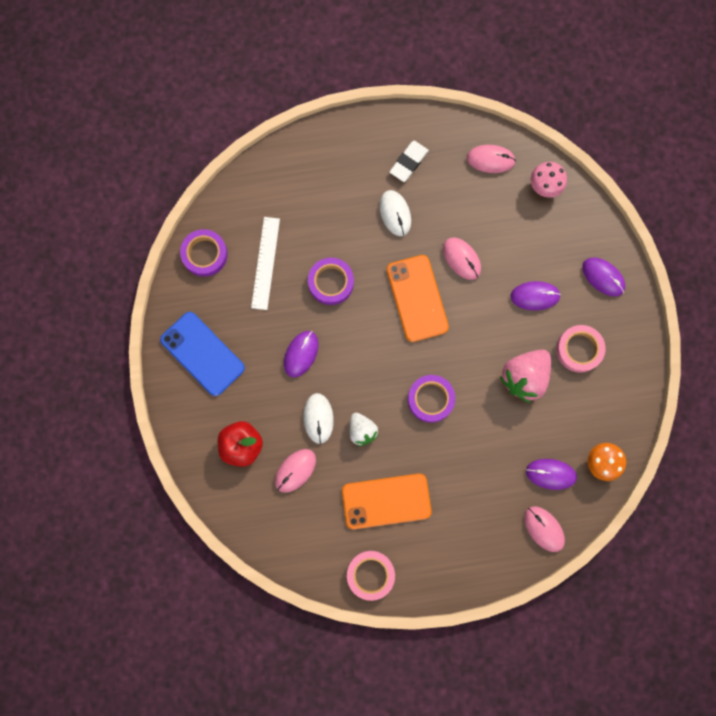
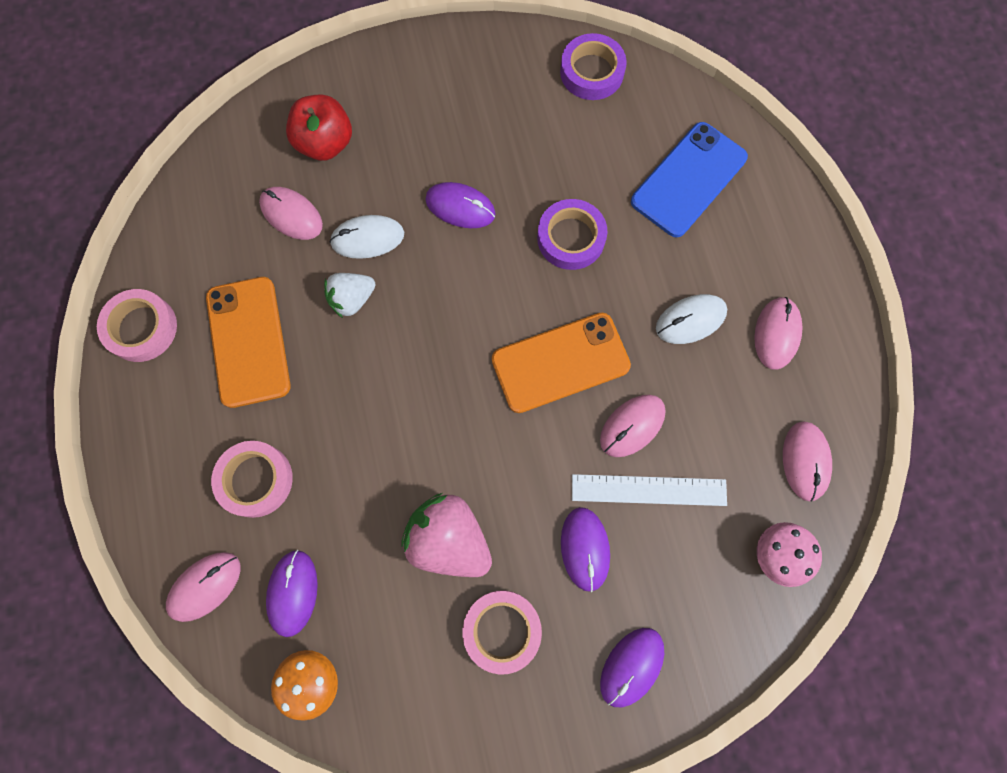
camera: 85 degrees right, 5 degrees down
(202, 354) = (450, 83): blue phone -> blue phone (688, 179)
(265, 263) = (589, 149): white ruler -> white ruler (649, 490)
(408, 162) = (776, 334): white eraser -> pink mouse
(430, 399) = (404, 394): purple tape -> none
(480, 497) = (255, 480): none -> pink tape

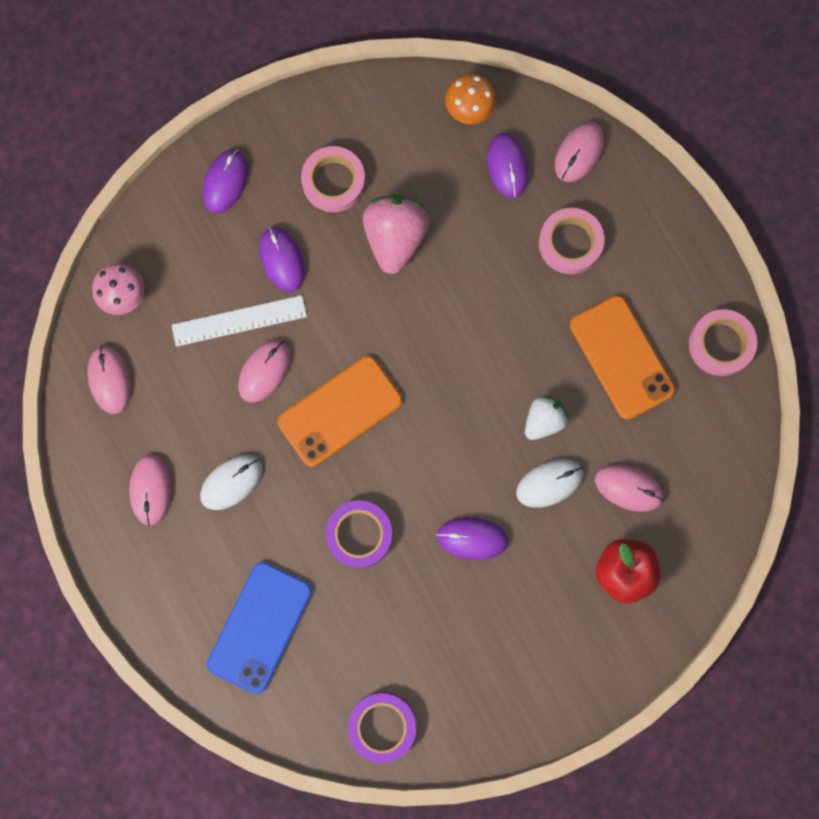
camera: 165 degrees right, 5 degrees up
(449, 539) = (395, 238): pink strawberry -> pink strawberry turned 105 degrees counterclockwise

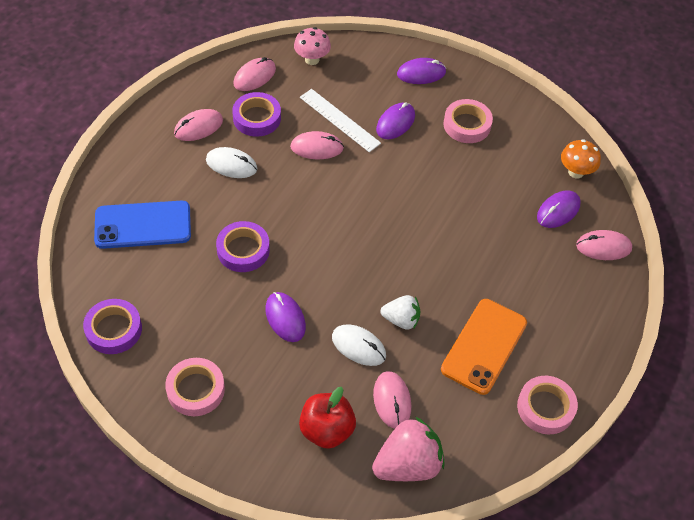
camera: 55 degrees right, 25 degrees down
(178, 414) = (257, 118): none -> purple tape
(340, 411) = (320, 199): orange phone -> none
(395, 238) = (458, 173): pink strawberry -> pink strawberry (407, 464)
(570, 243) = (538, 273): pink tape -> pink tape (195, 390)

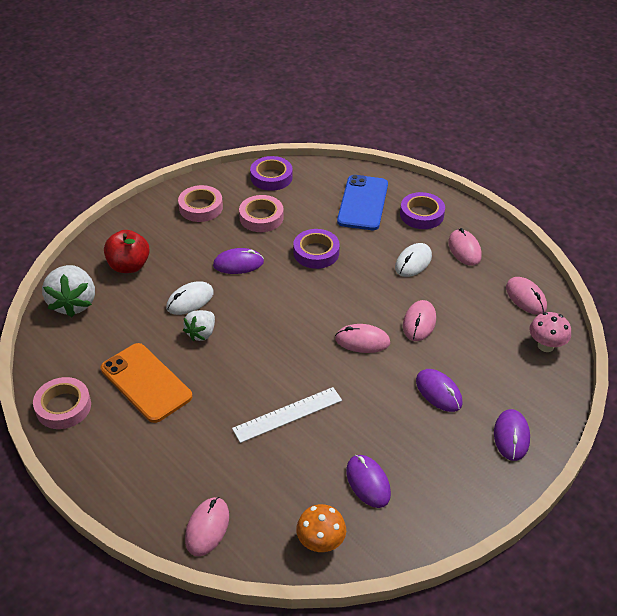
camera: 110 degrees right, 10 degrees down
(257, 118) = (468, 288): purple tape -> purple tape (421, 214)
(339, 120) = (452, 348): white ruler -> white ruler (288, 414)
(392, 400) = (130, 308): pink mouse -> pink mouse (362, 341)
(407, 464) = (73, 303): pink strawberry -> white strawberry
(467, 125) = (421, 456): pink tape -> pink tape (261, 217)
(558, 211) = (271, 501): purple mouse -> purple mouse (368, 482)

